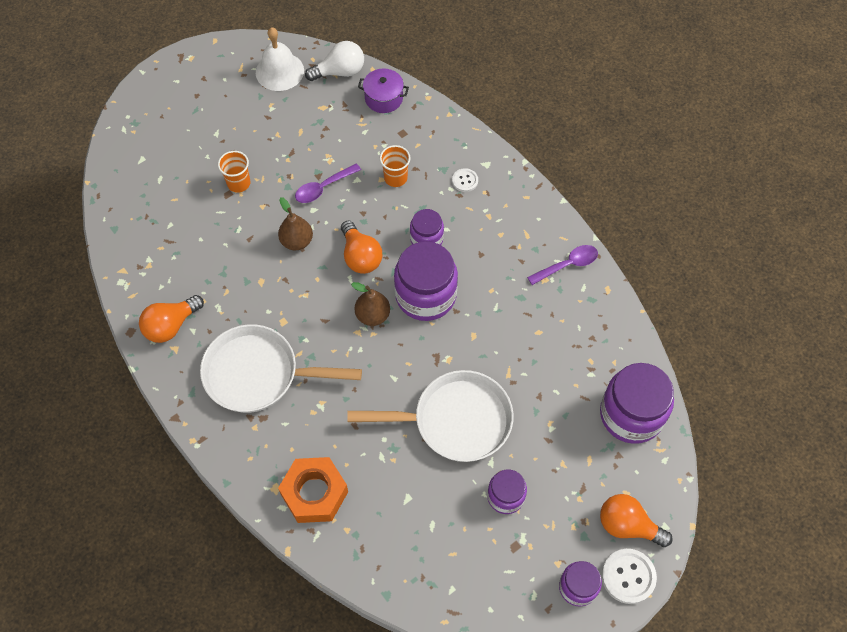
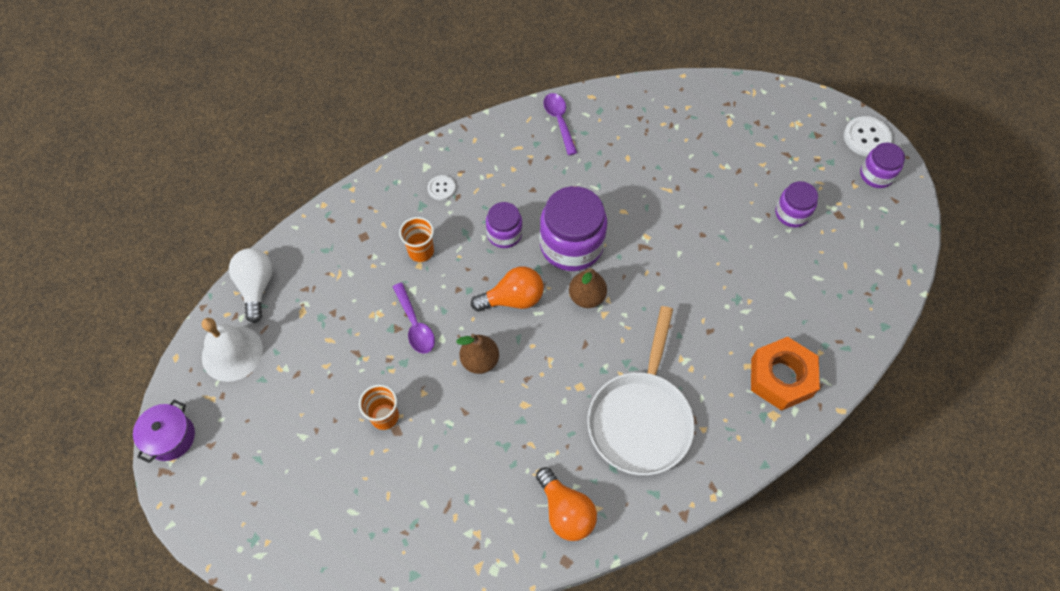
camera: 80 degrees left, 0 degrees up
(384, 98) = (310, 247): purple pot -> purple pot (170, 437)
(455, 420) = (713, 241): white pan -> none
(628, 525) = (822, 129): orange light bulb -> none
(631, 414) = (719, 105): purple jar -> none

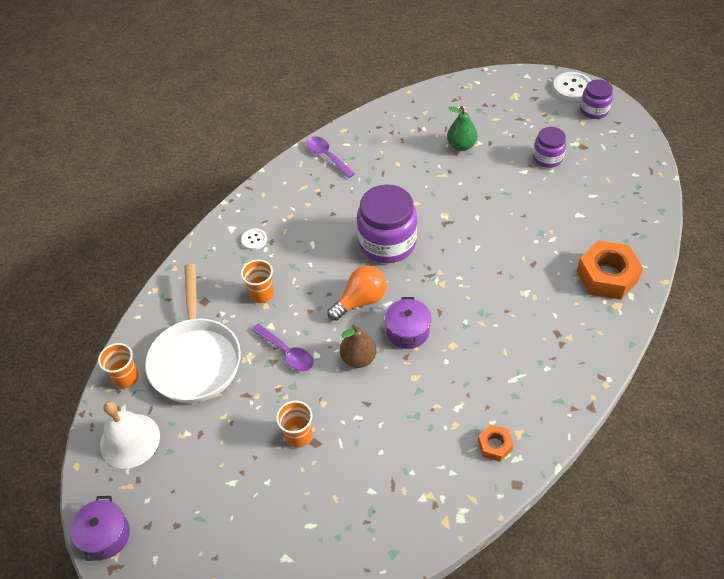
camera: 20 degrees left, 10 degrees down
(257, 287) = (126, 377): white light bulb -> orange cup
(504, 234) = (327, 255): purple jar -> none
(542, 352) = (408, 331): none -> purple pot
(565, 511) = (494, 445): orange light bulb -> orange nut
(586, 297) = (421, 276): brown pear -> none
(640, 419) = (516, 350): white pan -> white pan (196, 359)
(705, 162) = (461, 145): none -> green pear

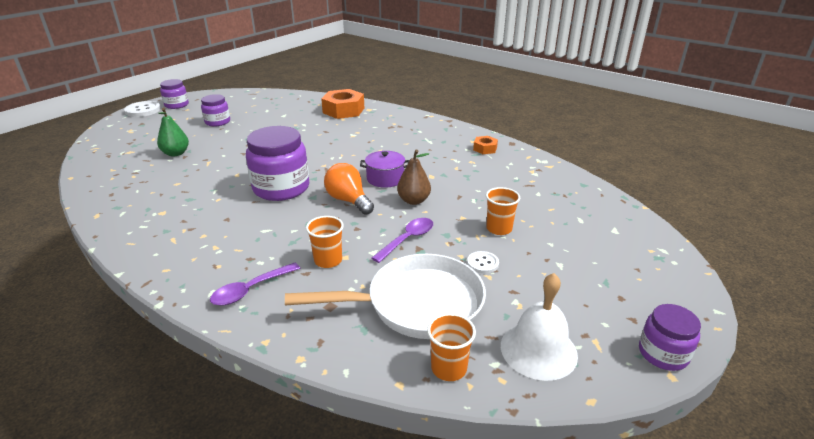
camera: 95 degrees left, 20 degrees down
(105, 535) = (663, 353): purple pot -> purple jar
(254, 240) = (242, 271): white button -> white button (482, 263)
(327, 156) = (133, 225): purple spoon -> purple spoon (250, 290)

